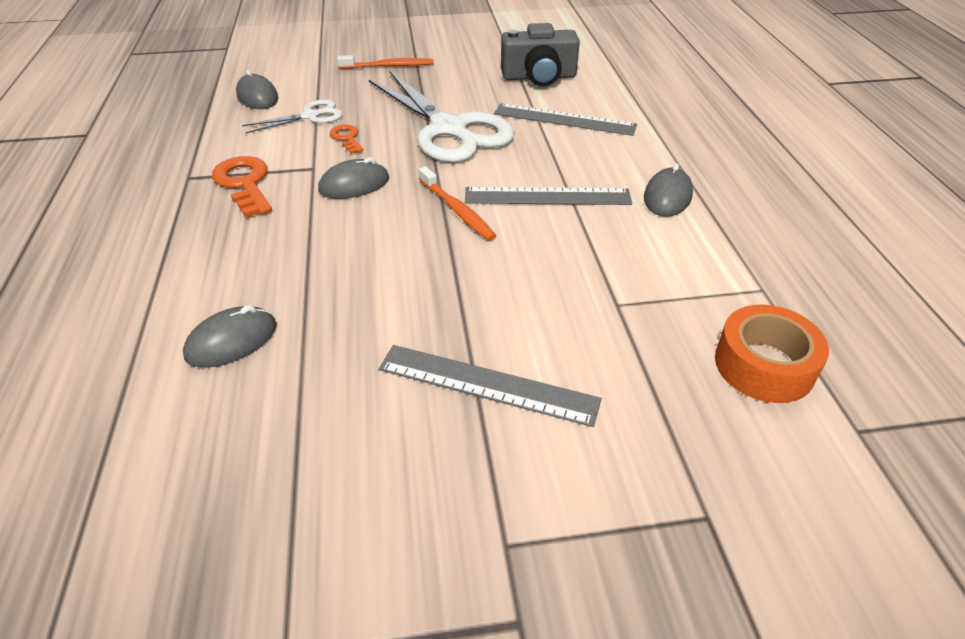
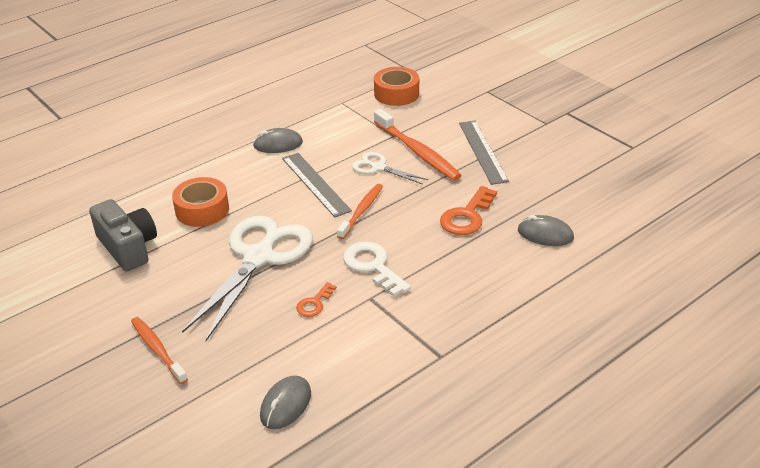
camera: 120 degrees left, 5 degrees down
(244, 183) = (420, 319): orange key -> orange key (467, 216)
(310, 116) = (296, 345): white scissors -> white scissors (378, 167)
(354, 184) = (373, 266): grey mouse -> white key
(550, 309) = (417, 151): none -> orange toothbrush
(564, 119) = (202, 210): grey ruler -> orange tape

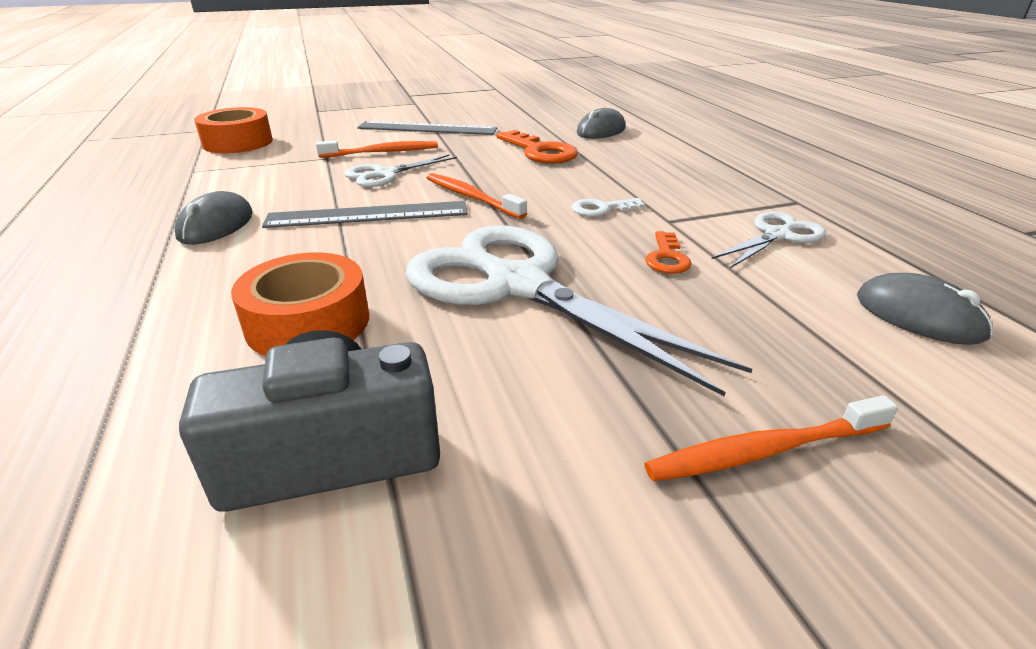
camera: 70 degrees left, 5 degrees down
(314, 303) = (667, 258): orange key -> orange key turned 45 degrees clockwise
(370, 347) = (777, 235): none -> white scissors
(373, 266) = (601, 209): white key -> white key, size x0.57
(417, 151) = (382, 152): orange toothbrush -> orange toothbrush, size x0.64

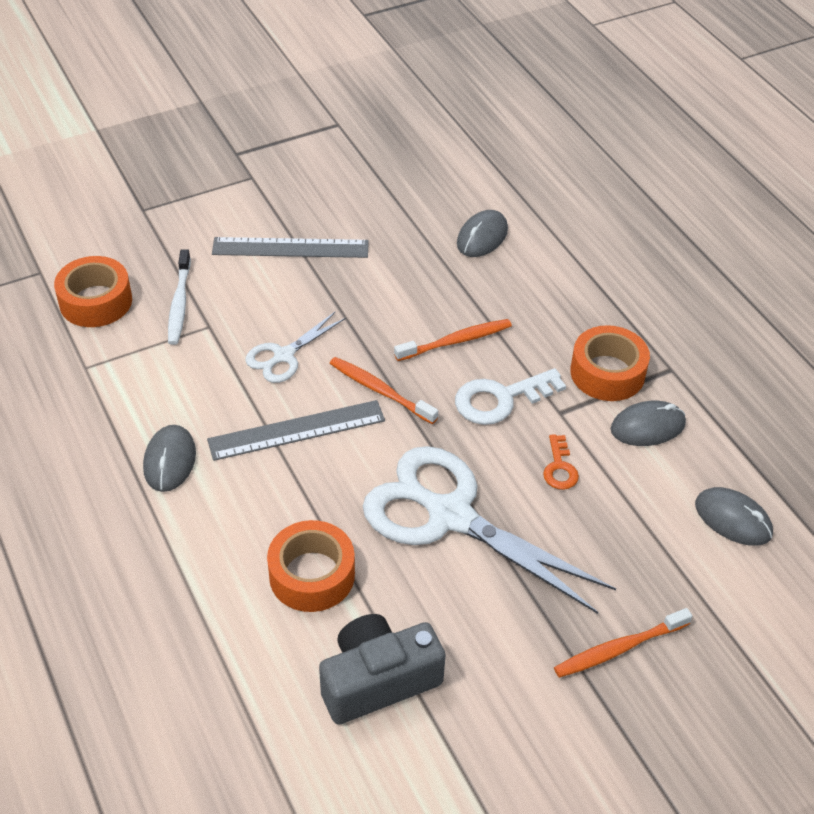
camera: 10 degrees left, 15 degrees up
(310, 146) = (179, 303): none -> white toothbrush
(382, 152) = (262, 309): orange toothbrush -> orange toothbrush (455, 341)
(540, 152) = (426, 293): orange key -> none
(601, 209) = (500, 399): white key -> white key, size x1.75
(724, 200) = (607, 373): none -> orange tape
(777, 235) = (647, 427): white scissors -> grey mouse

